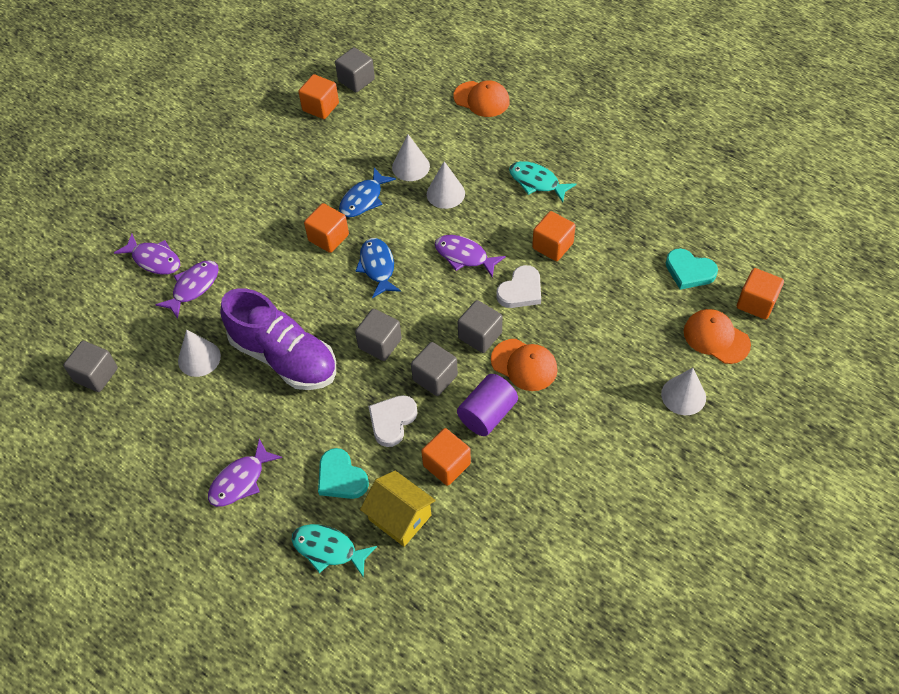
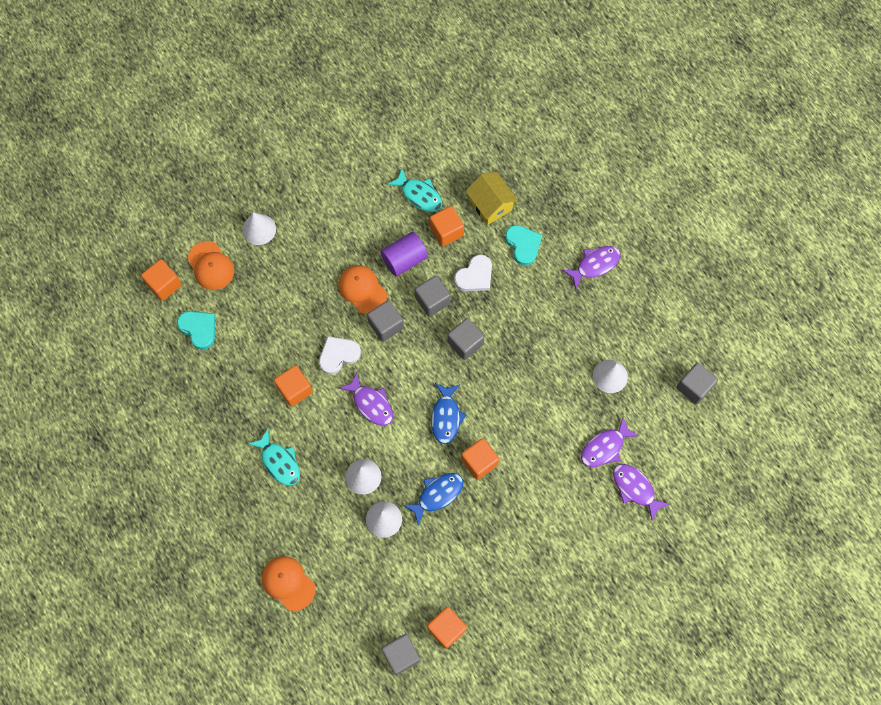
camera: 165 degrees left, 15 degrees up
(284, 357) = (543, 355): purple shoe -> none
(328, 549) = (544, 198): turquoise fish -> turquoise fish (419, 195)

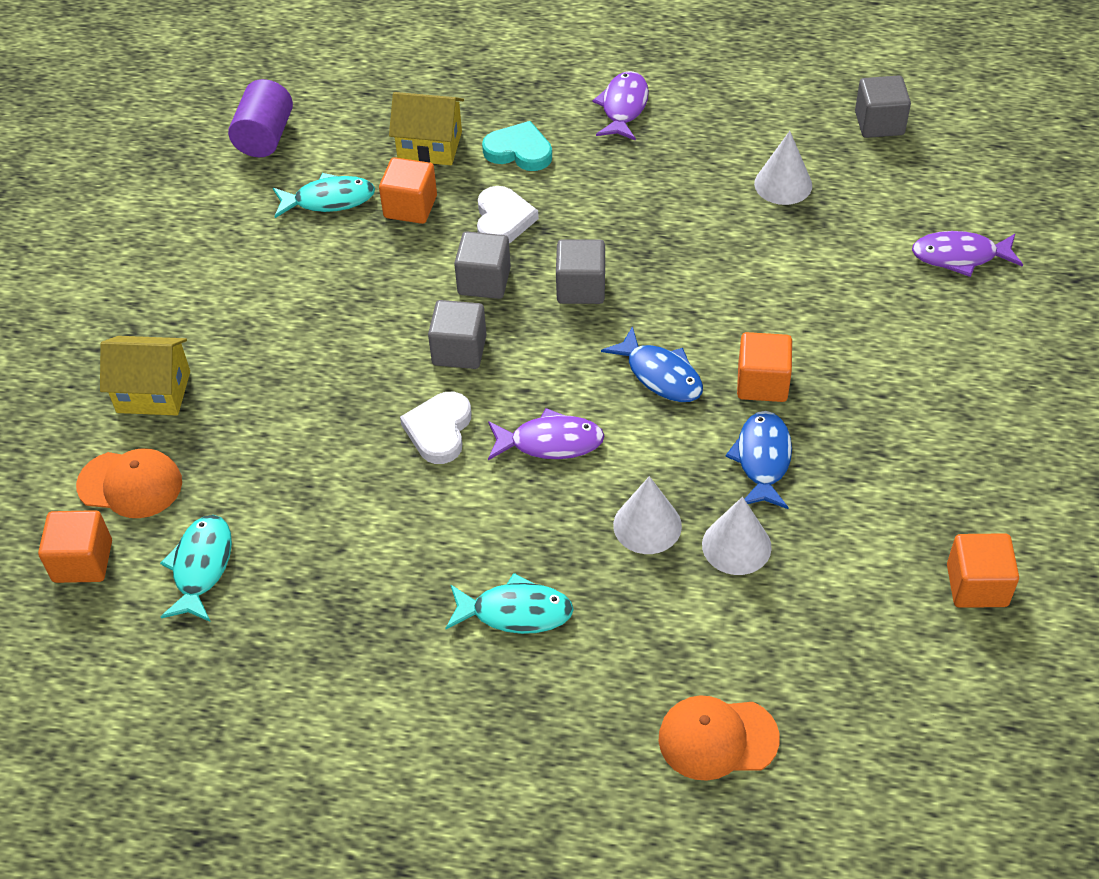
camera: 45 degrees left, 20 degrees down
(199, 329) = (201, 567): turquoise heart -> turquoise fish
(259, 229) = (153, 392): white cone -> yellow house
(295, 389) = (430, 515): orange cube -> none
(362, 290) = (380, 341): orange cap -> none
(401, 655) = (970, 670): grey cube -> none
(404, 259) = (394, 271): purple cylinder -> purple cylinder (265, 137)
(605, 447) = (873, 248): purple fish -> none

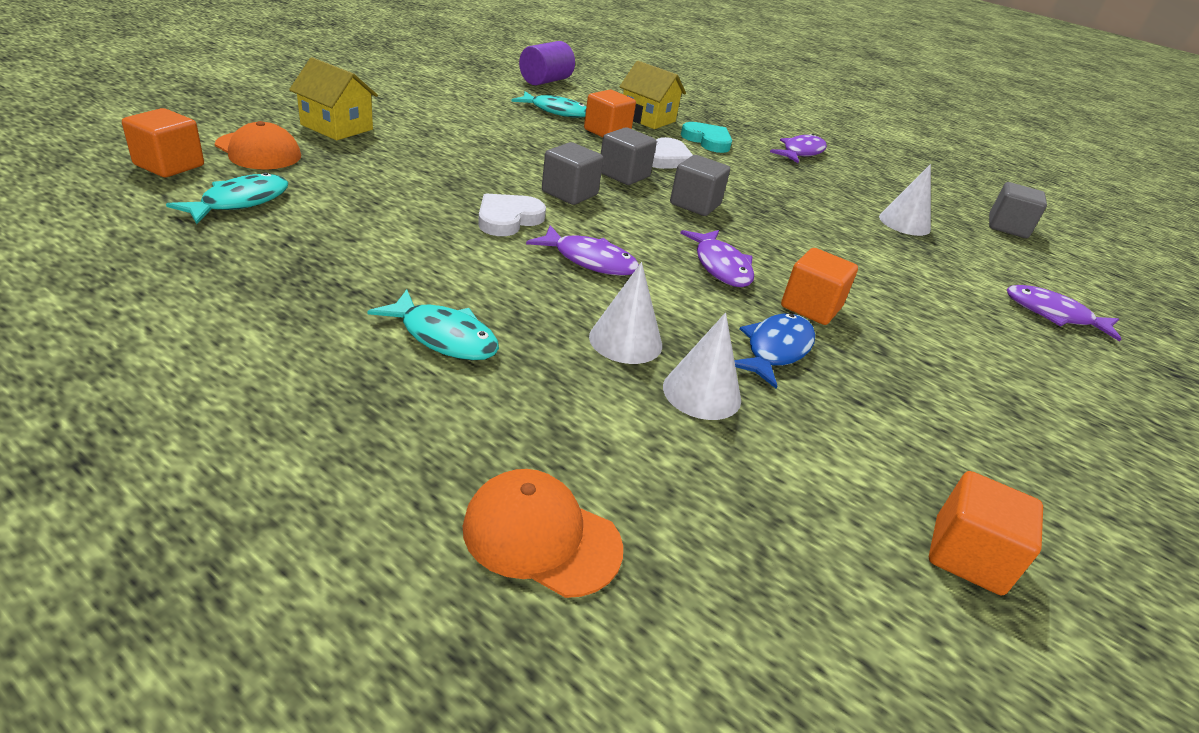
camera: 20 degrees right, 15 degrees down
(660, 375) = (720, 266): blue fish -> purple fish

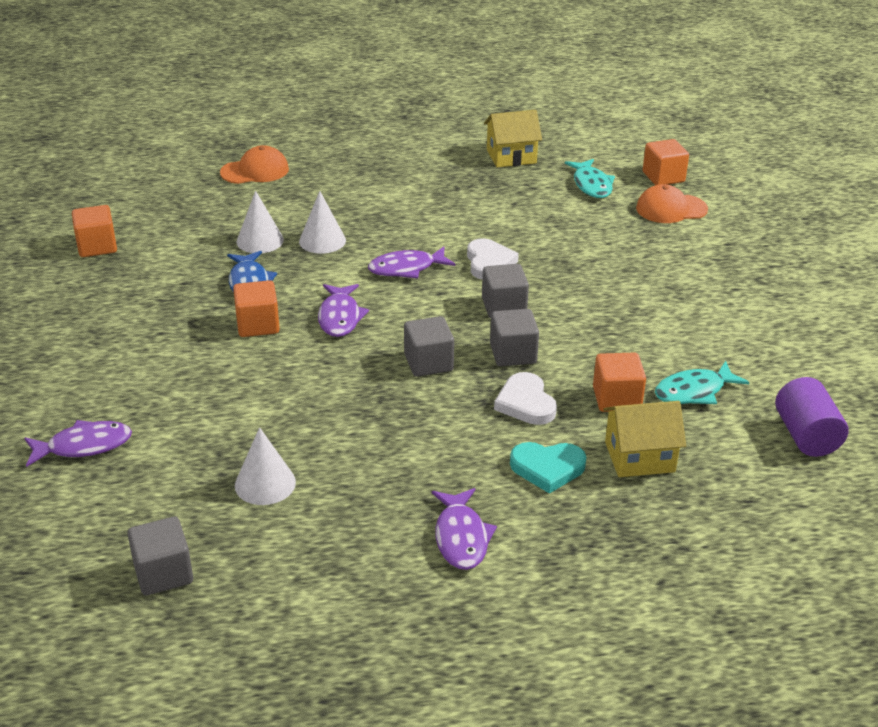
camera: 140 degrees right, 0 degrees up
(337, 127) = (705, 251): yellow house -> yellow house (511, 156)
(444, 337) = (390, 195): turquoise fish -> none
(720, 266) = (340, 317): purple fish -> purple fish turned 120 degrees counterclockwise

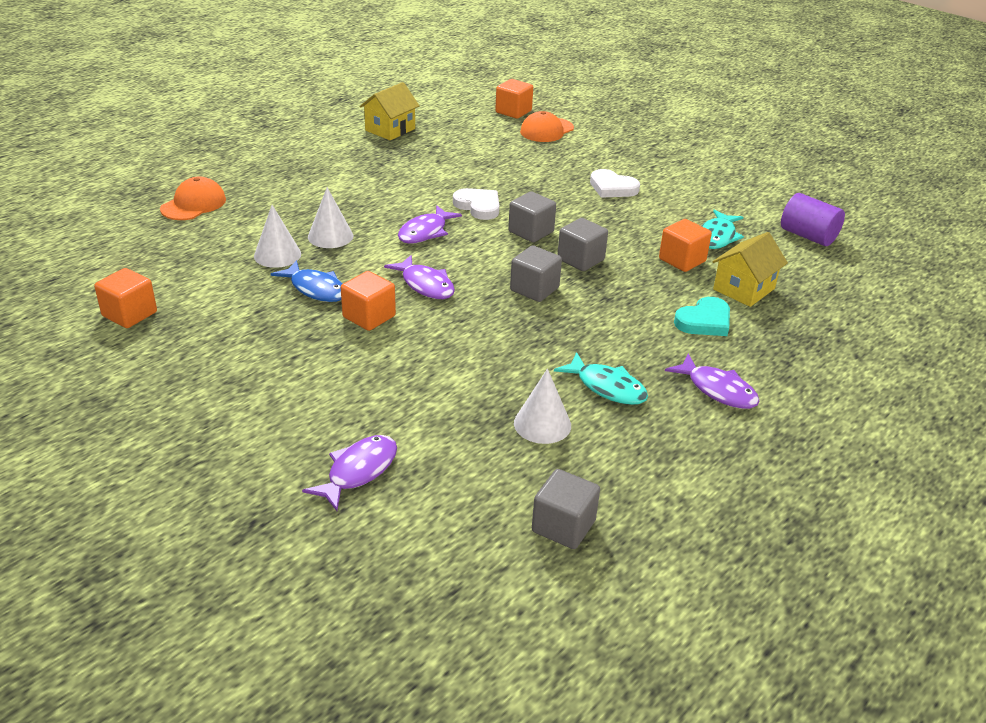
camera: 40 degrees left, 0 degrees up
(525, 403) = (633, 287): white heart -> white heart (612, 188)
(591, 185) = (474, 131): turquoise fish -> turquoise fish (607, 387)

